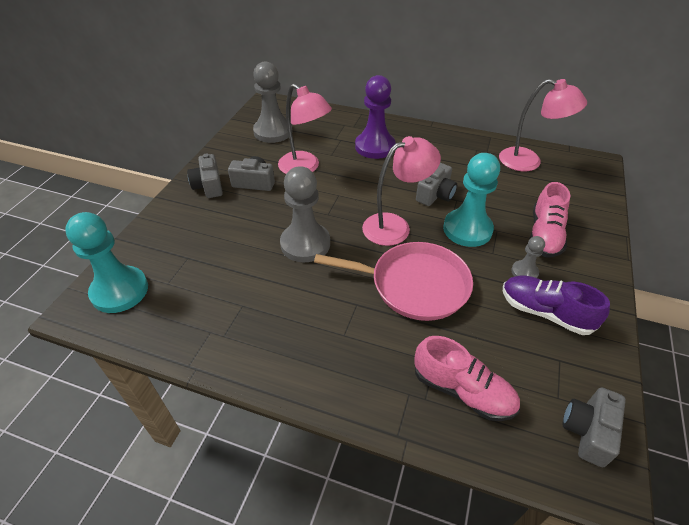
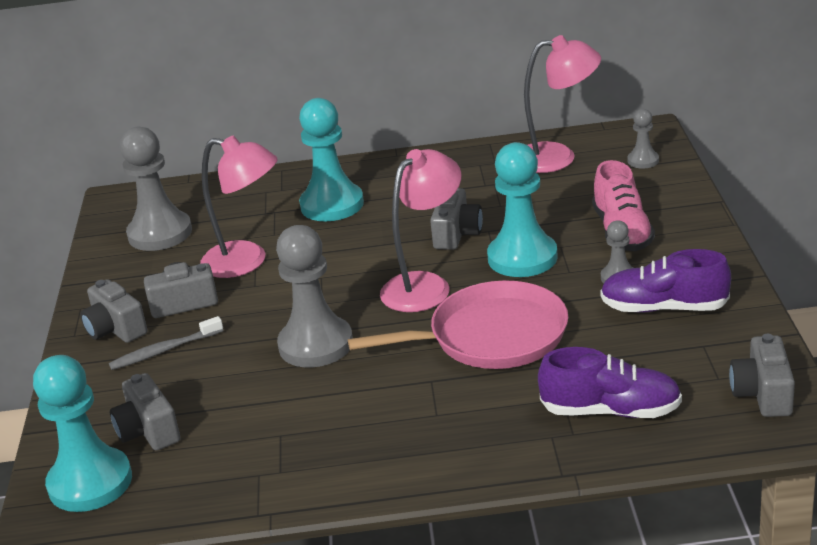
camera: 20 degrees left, 15 degrees down
(175, 266) = (148, 431): none -> grey camera
(223, 212) = (165, 350): none -> grey toothbrush
(375, 147) = (332, 205): purple pawn -> turquoise pawn
(462, 391) = (611, 411): pink shoe -> purple shoe
(584, 184) = (643, 161): none -> grey pawn

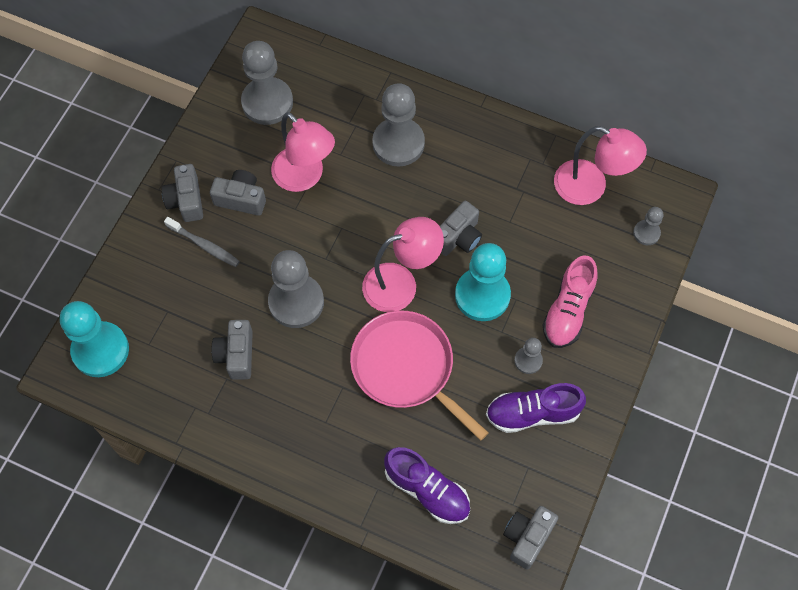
camera: 25 degrees right, 35 degrees up
(148, 431) = (155, 322): grey camera -> grey camera (236, 355)
(165, 350) = (204, 245): grey toothbrush -> grey toothbrush turned 150 degrees counterclockwise
(332, 205) = (398, 143): turquoise pawn -> grey pawn
(491, 336) = (406, 368): pink pan -> pink pan turned 150 degrees counterclockwise
(664, 308) = (532, 413): purple shoe -> purple shoe turned 45 degrees counterclockwise

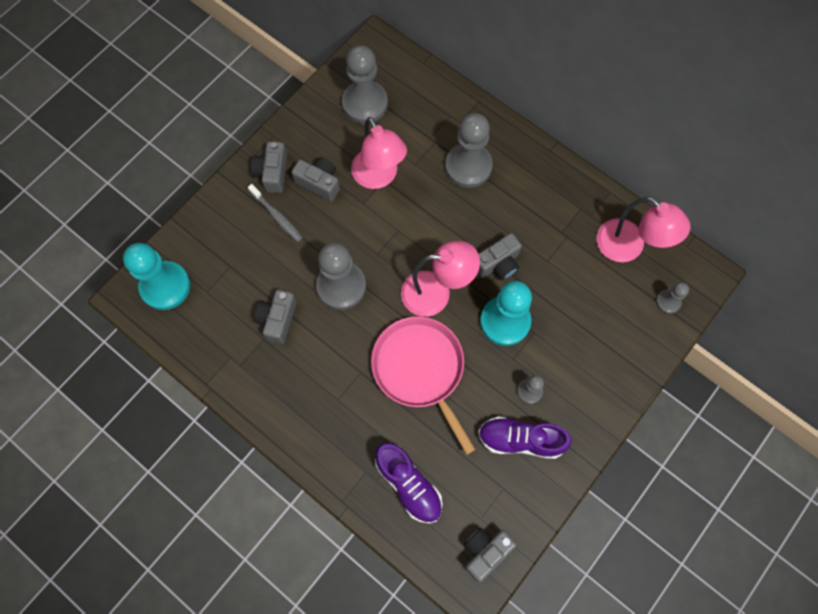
camera: 15 degrees right, 5 degrees up
(568, 310) = (577, 355): pink shoe -> none

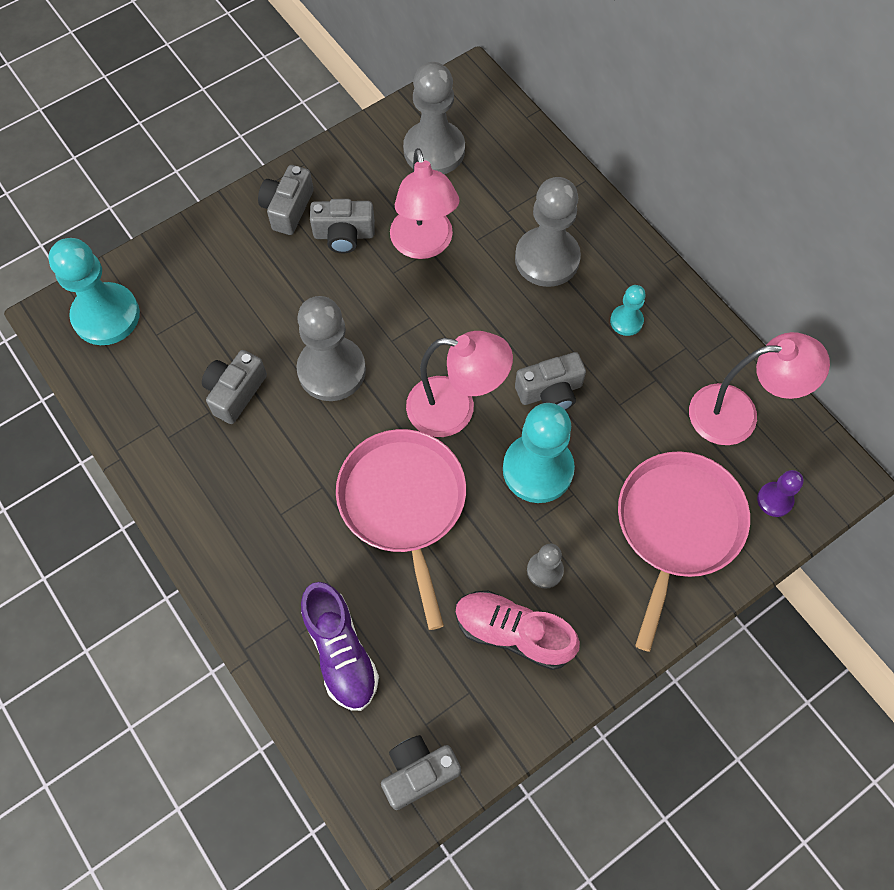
camera: 15 degrees right, 5 degrees down
(277, 216) = (276, 263): grey toothbrush -> none
(319, 183) = (344, 235): grey camera -> grey camera turned 135 degrees clockwise
(520, 440) = (513, 633): purple shoe -> pink shoe
(535, 199) = (626, 321): none -> turquoise pawn
(609, 337) = (677, 526): none -> pink pan
(628, 247) = (738, 414): pink lamp -> pink lamp turned 60 degrees counterclockwise
(668, 302) = (774, 500): grey pawn -> purple pawn

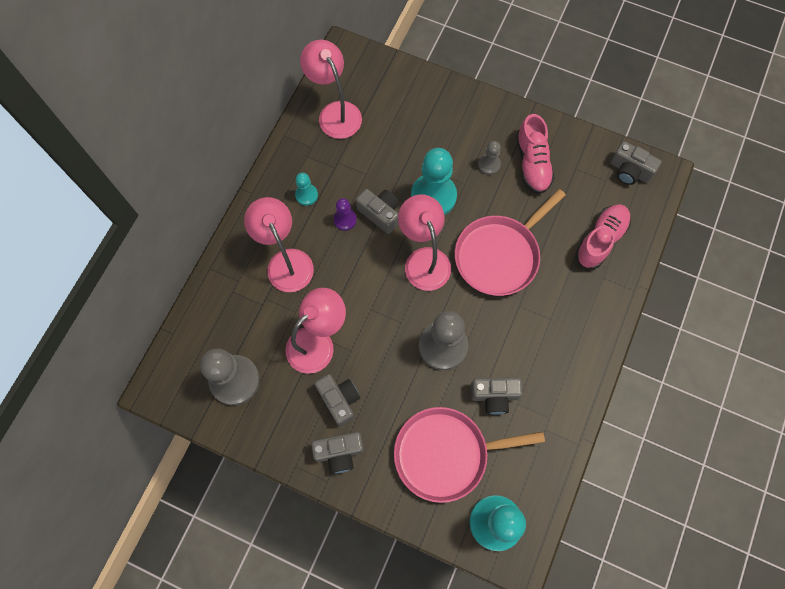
camera: 120 degrees left, 5 degrees up
(341, 652) = (600, 240): purple shoe -> pink shoe
(547, 259) = (286, 261): grey pawn -> pink lamp
(677, 526) = (422, 114): pink pan -> pink pan (446, 454)
(774, 500) = (377, 76): purple pawn -> purple pawn (345, 220)

